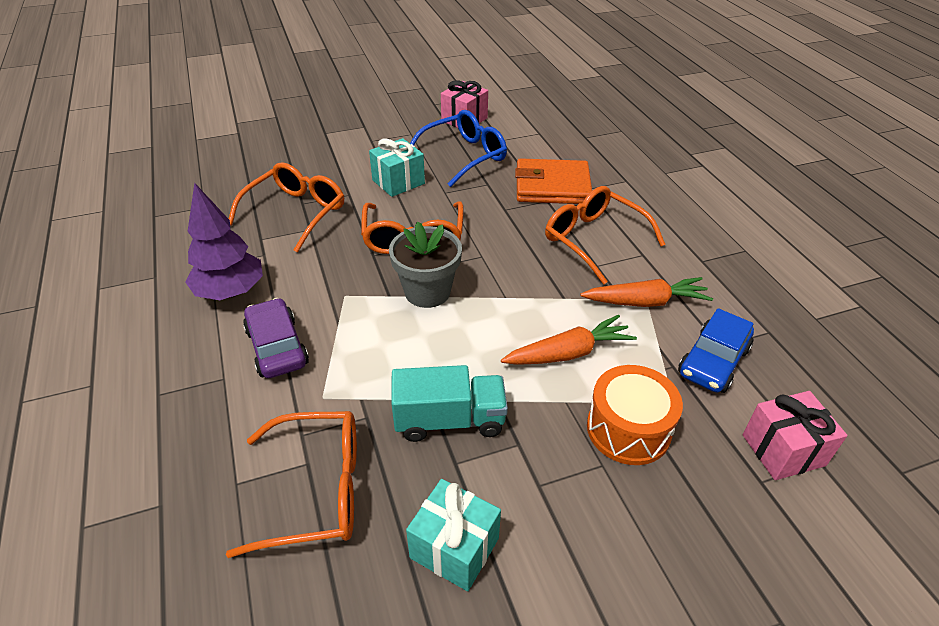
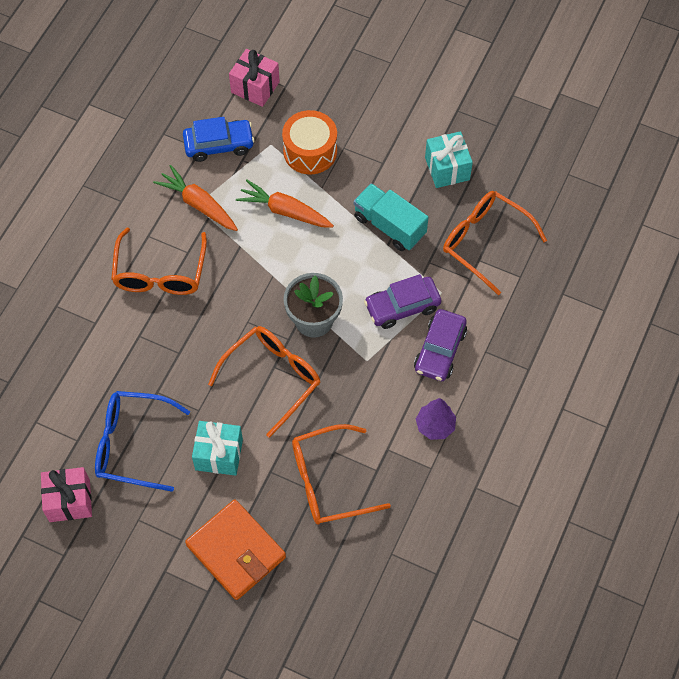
camera: 135 degrees left, 20 degrees up
(231, 292) = (435, 426): purple tree -> purple tree, size x0.64
(353, 356) = (402, 307): none -> purple car
(552, 186) = (115, 347): orange wallet -> orange wallet (236, 551)

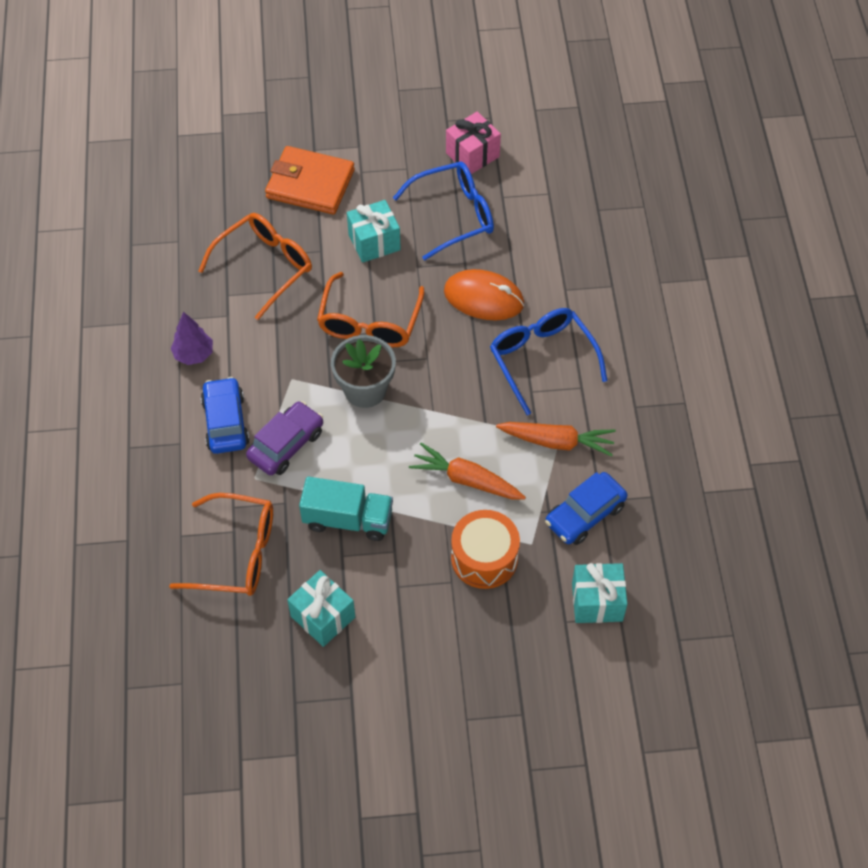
camera: 150 degrees right, 5 degrees down
(160, 272) = (542, 360): orange glasses -> blue glasses
(165, 350) = (484, 298): none -> orange mouse
(255, 87) = (597, 602): pink gift -> turquoise gift
(284, 211) = (466, 479): orange carrot -> orange carrot turned 150 degrees counterclockwise
(440, 350) = (225, 422): purple car -> blue car

